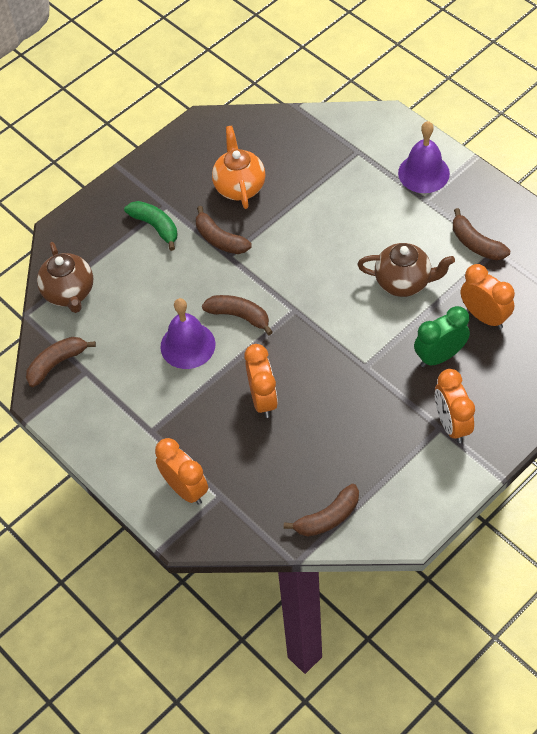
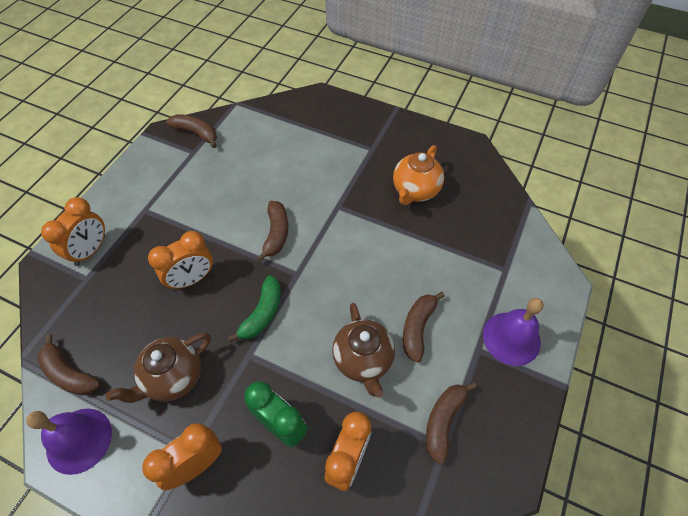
camera: 65 degrees right, 0 degrees up
(69, 293) = (263, 120): brown teapot -> brown teapot (173, 378)
(155, 227) = (347, 149): green banana -> green banana (262, 313)
(188, 345) = (235, 207): purple bell -> purple bell (79, 440)
(220, 239) = (352, 195): brown banana -> brown banana (418, 328)
(239, 186) = (415, 191): orange teapot -> orange teapot turned 150 degrees clockwise

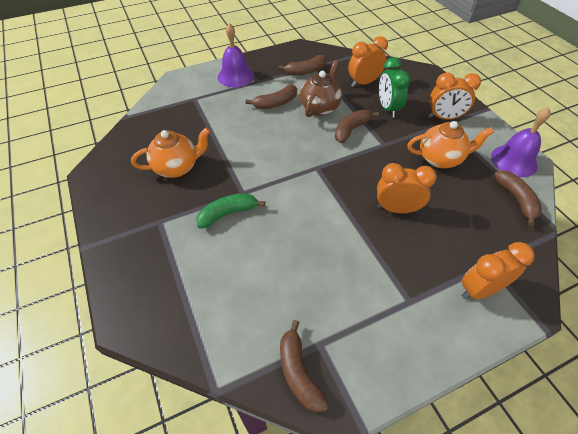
camera: 140 degrees left, 5 degrees down
(173, 378) = (440, 159): brown teapot -> orange teapot
(262, 313) = (359, 159): green banana -> green banana (228, 213)
(276, 234) = (307, 202): brown banana -> brown banana (351, 129)

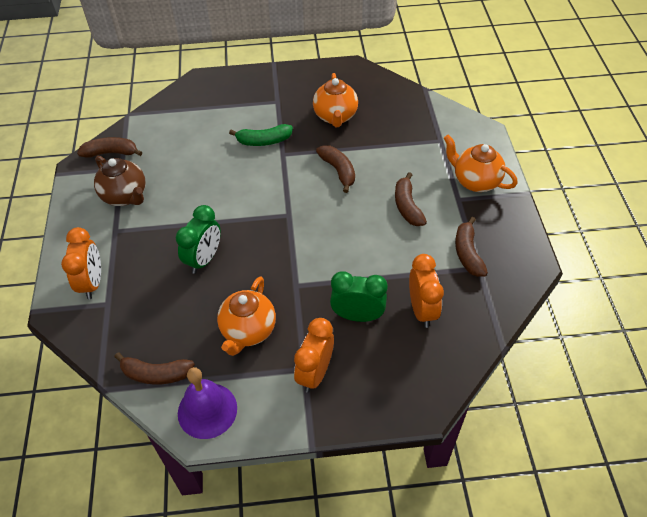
camera: 110 degrees right, 0 degrees up
(228, 213) = (263, 141): green banana -> green banana turned 90 degrees clockwise
(235, 76) = (475, 181): purple bell -> orange teapot
(320, 107) = (384, 245): brown teapot -> brown teapot (125, 196)
(351, 129) = (333, 263): brown banana -> brown banana (338, 171)
(396, 209) = (204, 259): orange clock -> green clock

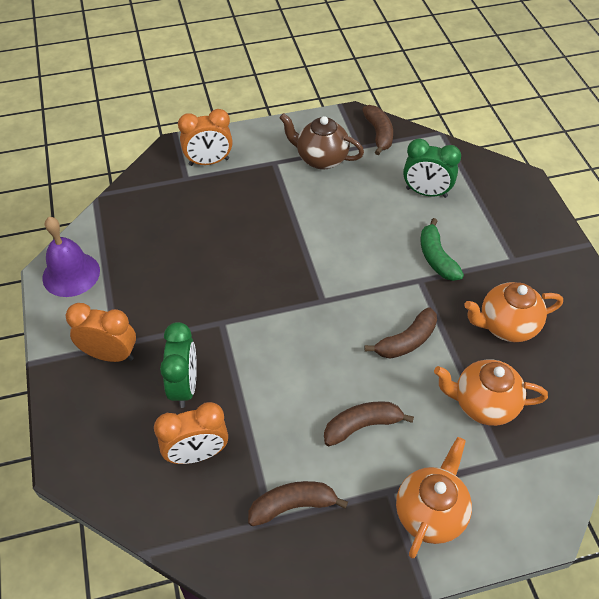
camera: 80 degrees right, 0 degrees up
(125, 196) = (321, 159): brown teapot -> brown teapot turned 75 degrees clockwise
(156, 374) = (110, 229): brown banana -> none
(204, 259) = (247, 237): green clock -> green clock (426, 192)
(248, 331) = (160, 290): orange teapot -> orange teapot (483, 404)

